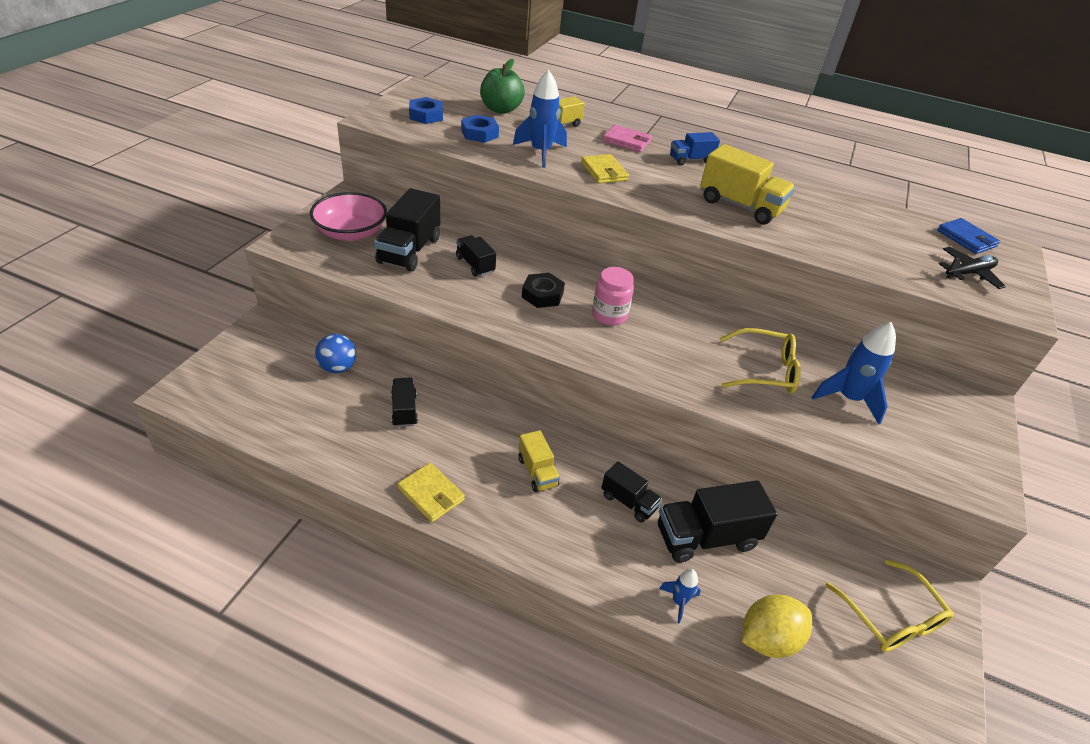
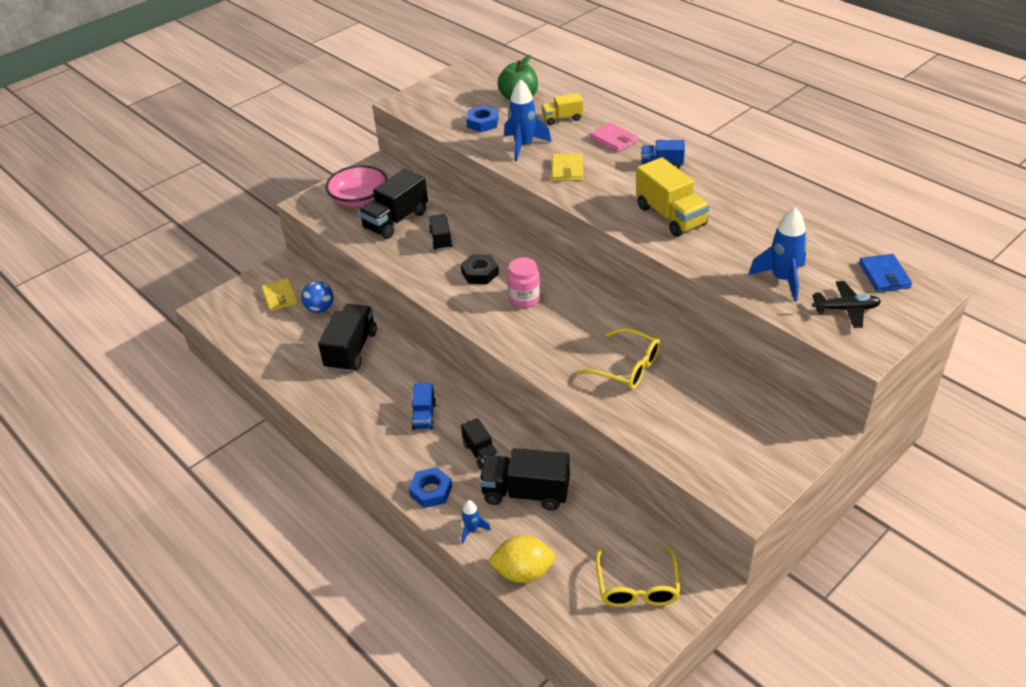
camera: 30 degrees right, 0 degrees up
(404, 410) = (351, 350): black truck -> black truck, size x1.74
(426, 115) = (448, 101): blue nut -> blue nut (431, 491)
(431, 494) = (338, 414): yellow wallet -> yellow wallet (280, 296)
(537, 472) = (424, 416): yellow truck -> blue truck
(848, 399) = (685, 404): blue rocket -> blue rocket (782, 279)

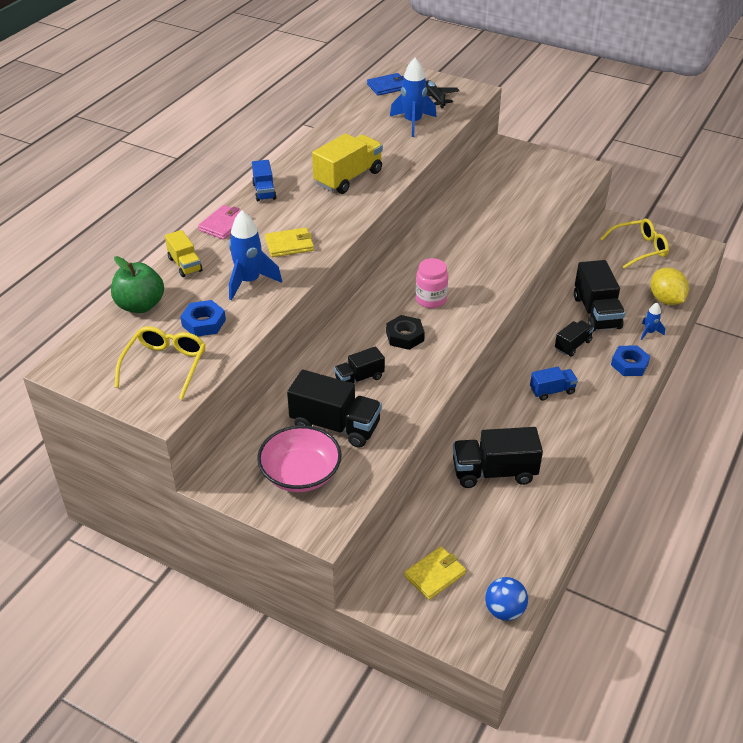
camera: 110 degrees left, 0 degrees up
(320, 309) = (441, 524): blue ball -> blue ball (504, 610)
(627, 367) = (489, 230): yellow glasses -> yellow glasses (165, 365)

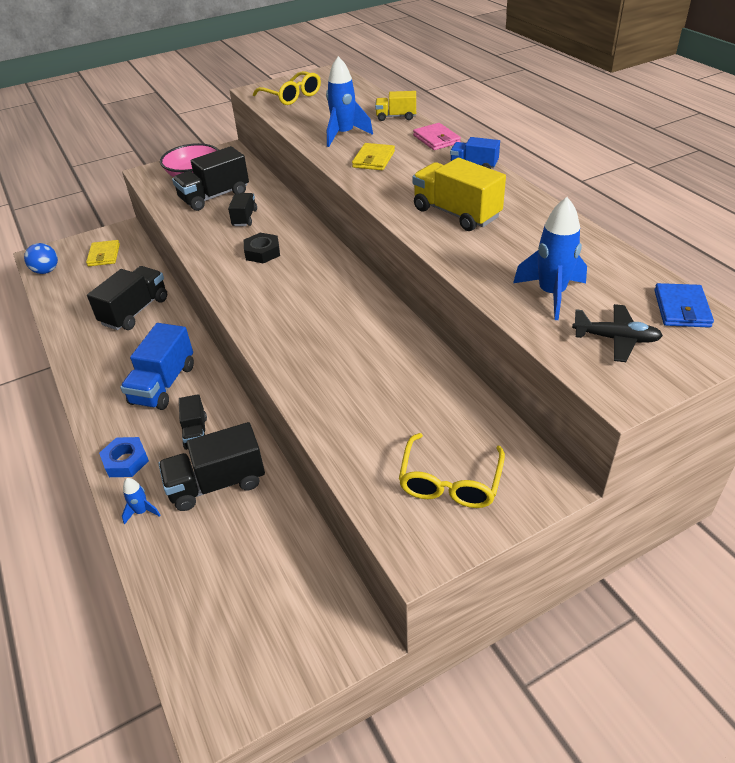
camera: 125 degrees right, 0 degrees up
(140, 305) = (365, 97): green apple -> none
(204, 323) = (317, 113): blue nut -> none
(348, 178) = (456, 213): yellow truck -> yellow truck turned 150 degrees clockwise
(431, 299) = (291, 282): pink jar -> none
(552, 391) = (163, 384): blue truck -> blue truck, size x1.74
(596, 312) = (217, 484): black truck -> black truck turned 45 degrees counterclockwise
(639, 249) = (279, 622): yellow glasses -> yellow glasses (450, 482)
(666, 300) = (166, 572): yellow lemon -> none

